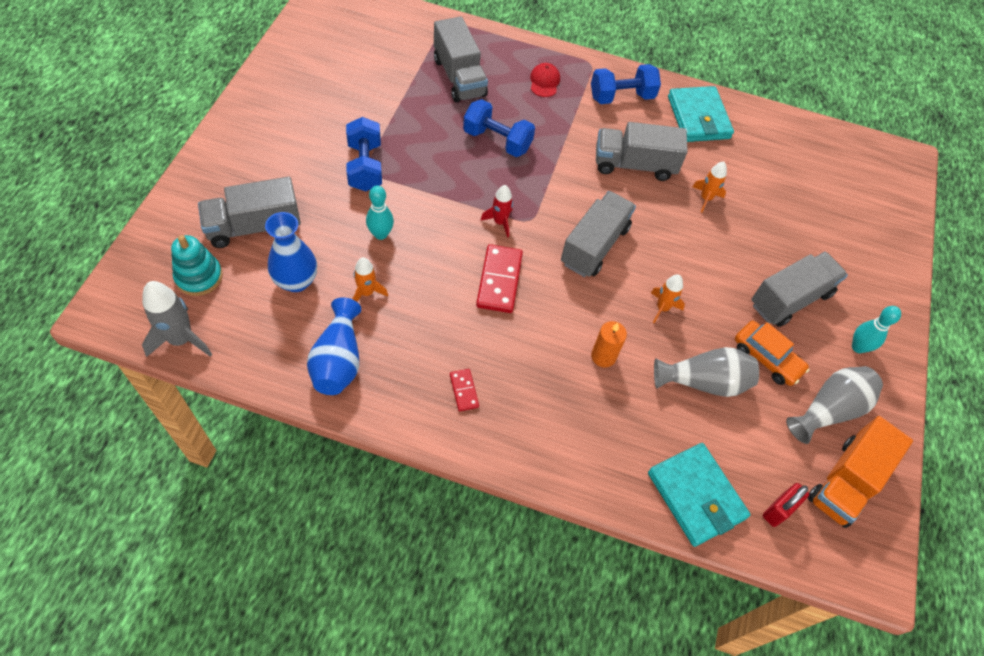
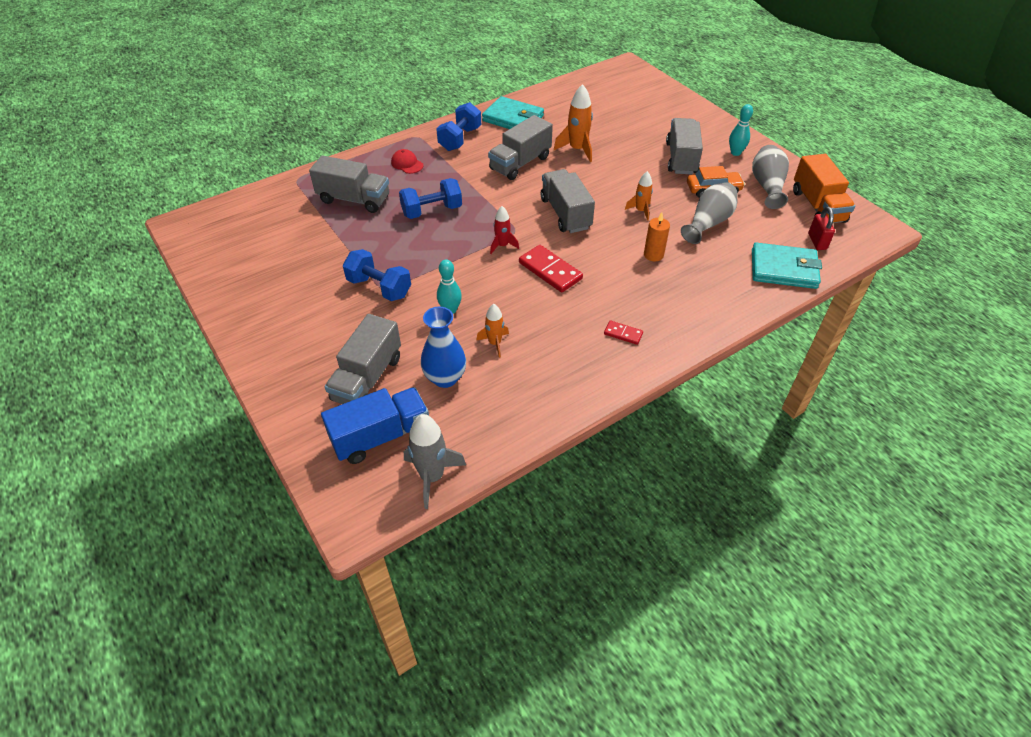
camera: 45 degrees left, 10 degrees down
(199, 277) = (381, 436): turquoise stacking toy -> blue truck
(338, 360) = (539, 388): blue vase -> none
(705, 198) = (577, 149): orange rocket -> orange rocket, size x1.63

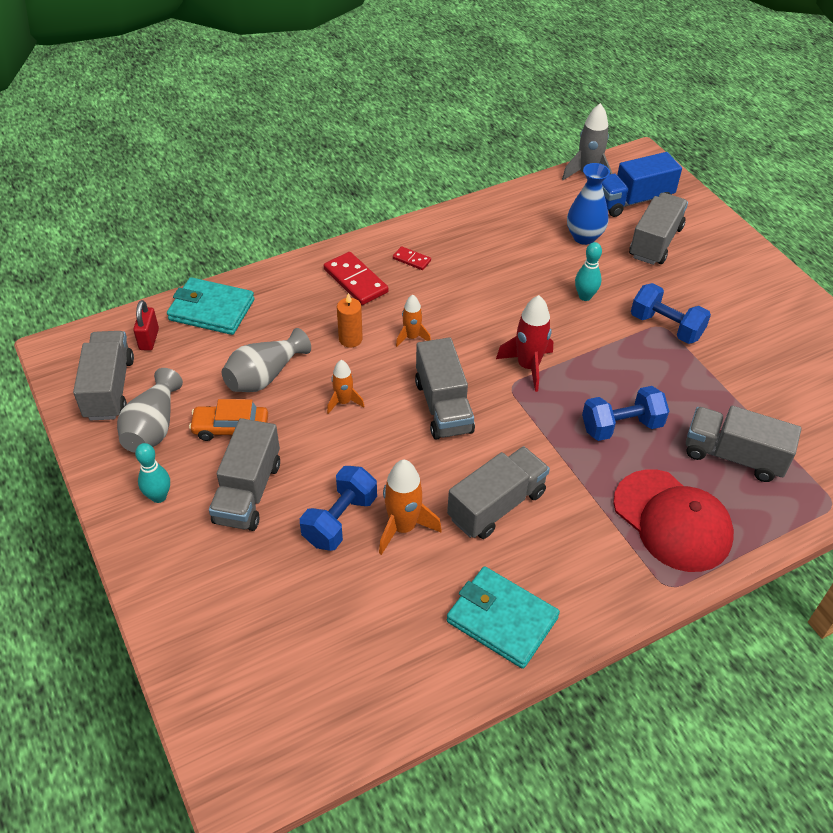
camera: 175 degrees left, 0 degrees up
(407, 164) = (672, 520): red cap -> red cap, size x2.27
(460, 139) = (594, 572): blue dumbbell -> blue dumbbell (340, 520)
(494, 343) = (538, 262): orange rocket -> orange rocket (412, 337)
(502, 245) = (528, 366): red rocket -> red rocket, size x1.63
(550, 271) = (474, 330): red domino -> red domino (355, 281)
(817, 206) = (109, 388): orange truck -> grey truck

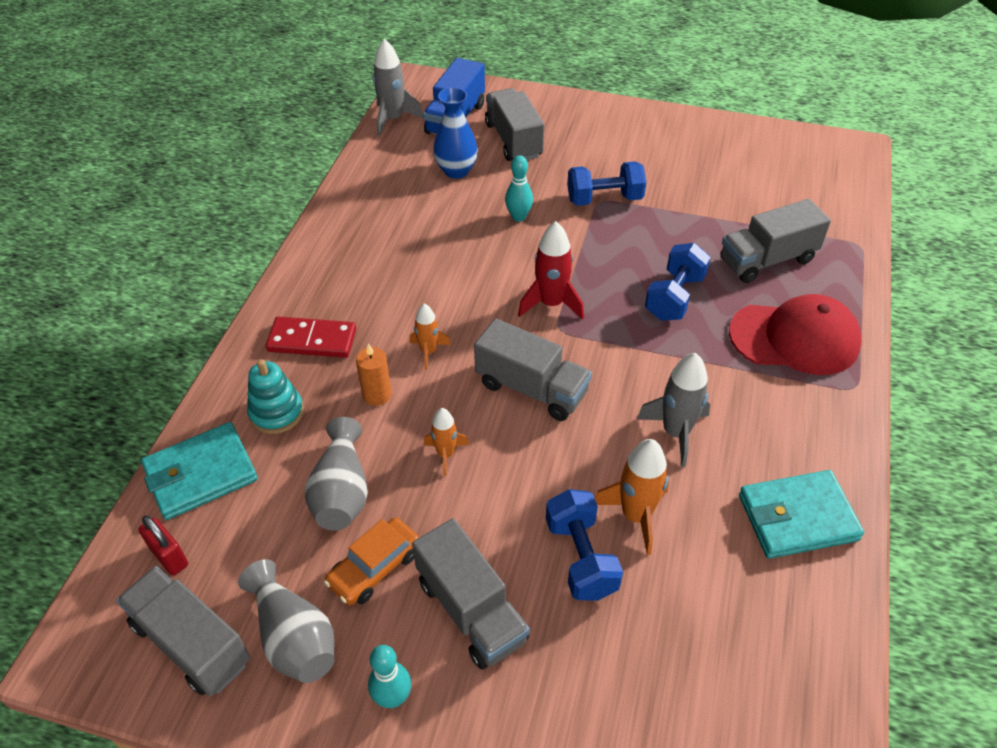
camera: 45 degrees left, 0 degrees up
(286, 307) = (276, 412): none -> turquoise stacking toy
(411, 260) = (339, 285): red domino -> none
(496, 505) = (676, 432): grey truck -> grey rocket

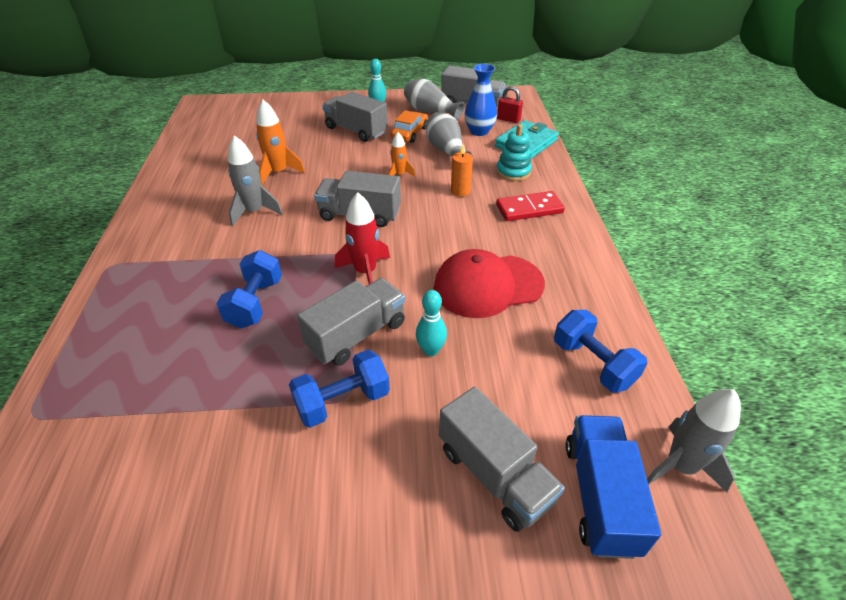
camera: 160 degrees right, 5 degrees down
(428, 352) = (443, 220): orange rocket -> none
(456, 171) = (534, 395): blue vase -> blue vase (479, 131)
(581, 558) = (307, 153): blue dumbbell -> blue dumbbell (593, 364)
(767, 260) = (153, 366): grey truck -> grey truck (357, 335)
(795, 338) = (148, 292): red cap -> red cap (487, 286)
(797, 517) = (180, 189): turquoise wallet -> none

